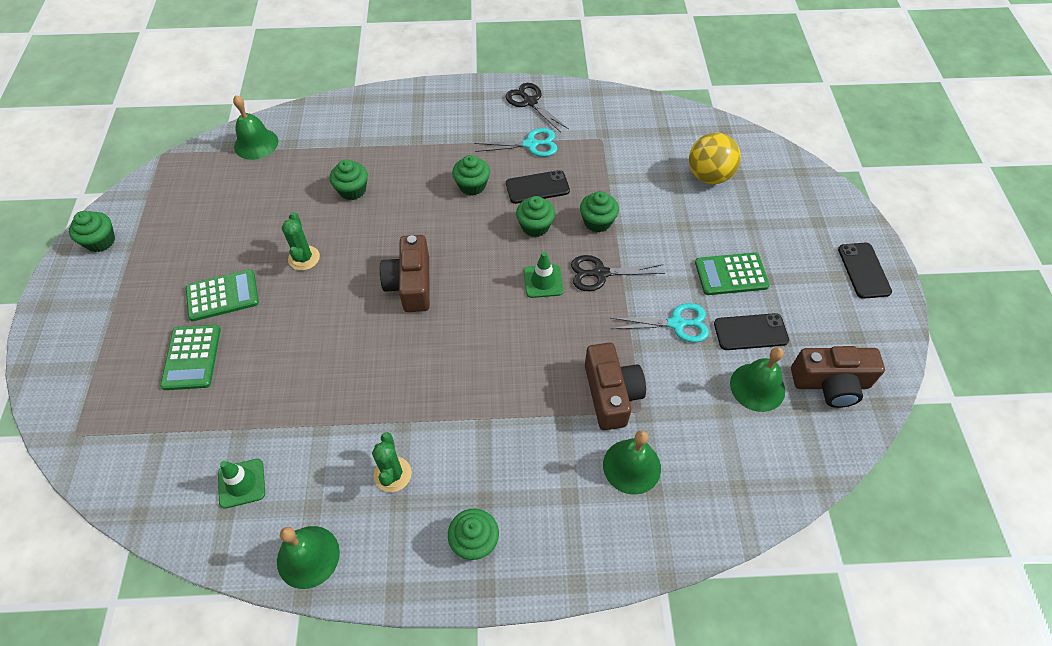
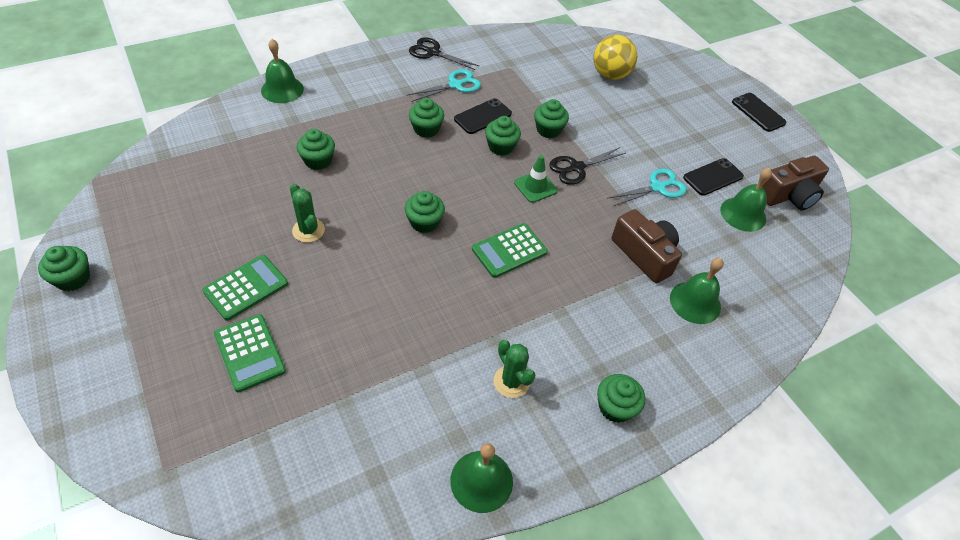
camera: 30 degrees left, 5 degrees down
(241, 483) = (376, 444): green traffic cone -> none
(256, 144) = (192, 145): green bell -> green bell (282, 89)
(411, 284) = (424, 222): brown camera -> green cupcake
(731, 274) = (672, 141): green calculator -> green calculator (509, 251)

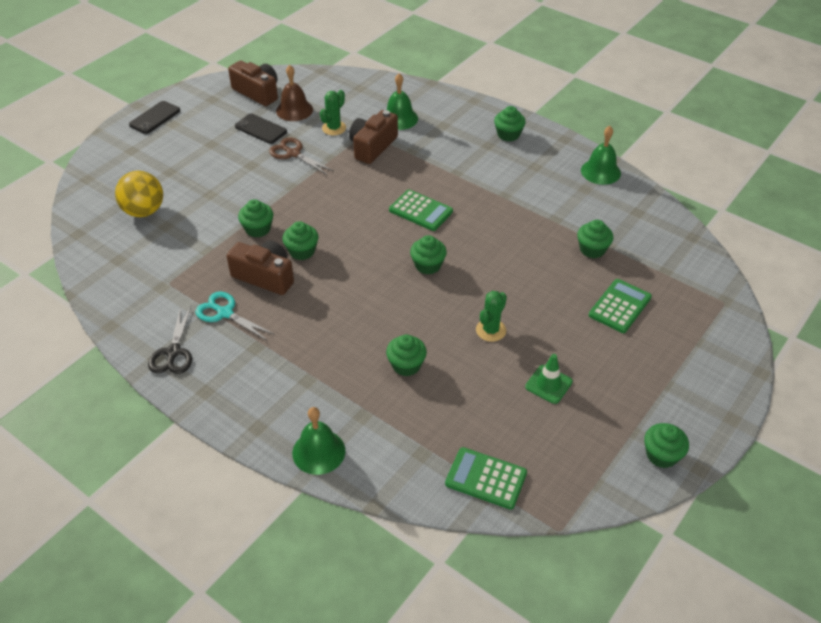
camera: 110 degrees left, 5 degrees down
(246, 287) = (573, 338): green calculator -> green calculator (486, 478)
(426, 129) = (309, 308): green cupcake -> green cupcake (592, 249)
(482, 116) = (265, 276): black phone -> brown camera
(511, 381) = (528, 178): green cactus -> green cactus (334, 128)
(535, 187) = (339, 217): green traffic cone -> green traffic cone (548, 384)
(576, 168) = (299, 200): black scissors -> none
(657, 187) = (293, 153): turquoise scissors -> brown scissors
(743, 214) = (294, 110): green bell -> brown bell

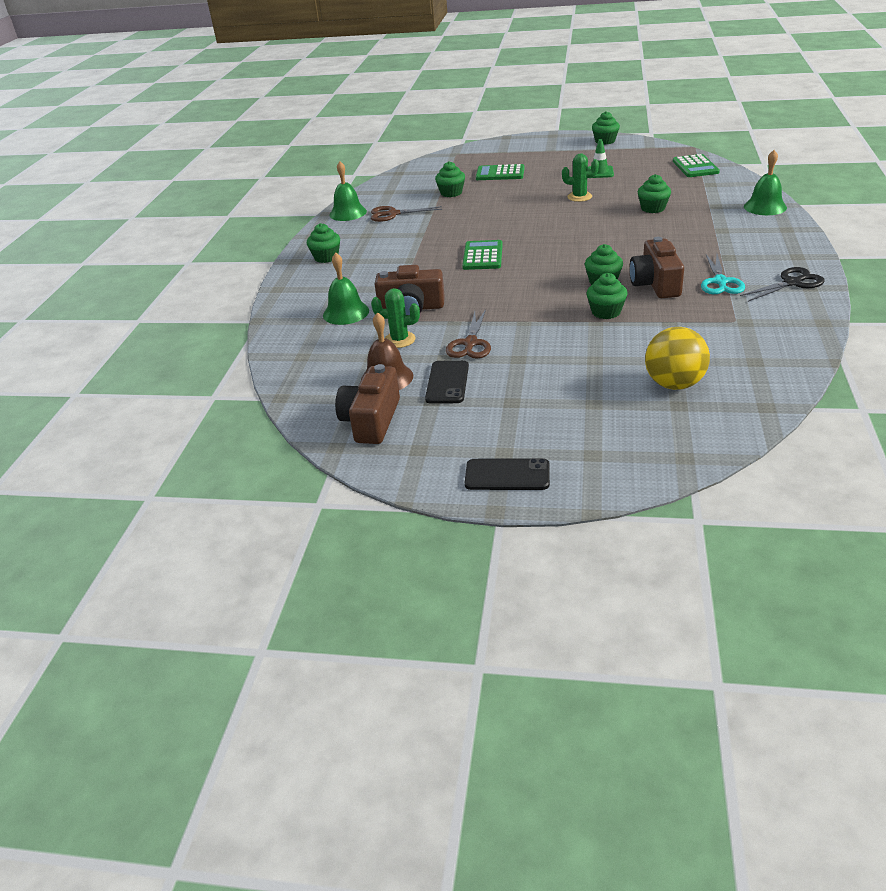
camera: 115 degrees left, 10 degrees down
(428, 265) = (545, 233): green cupcake -> none
(570, 195) = (393, 214): none -> brown scissors

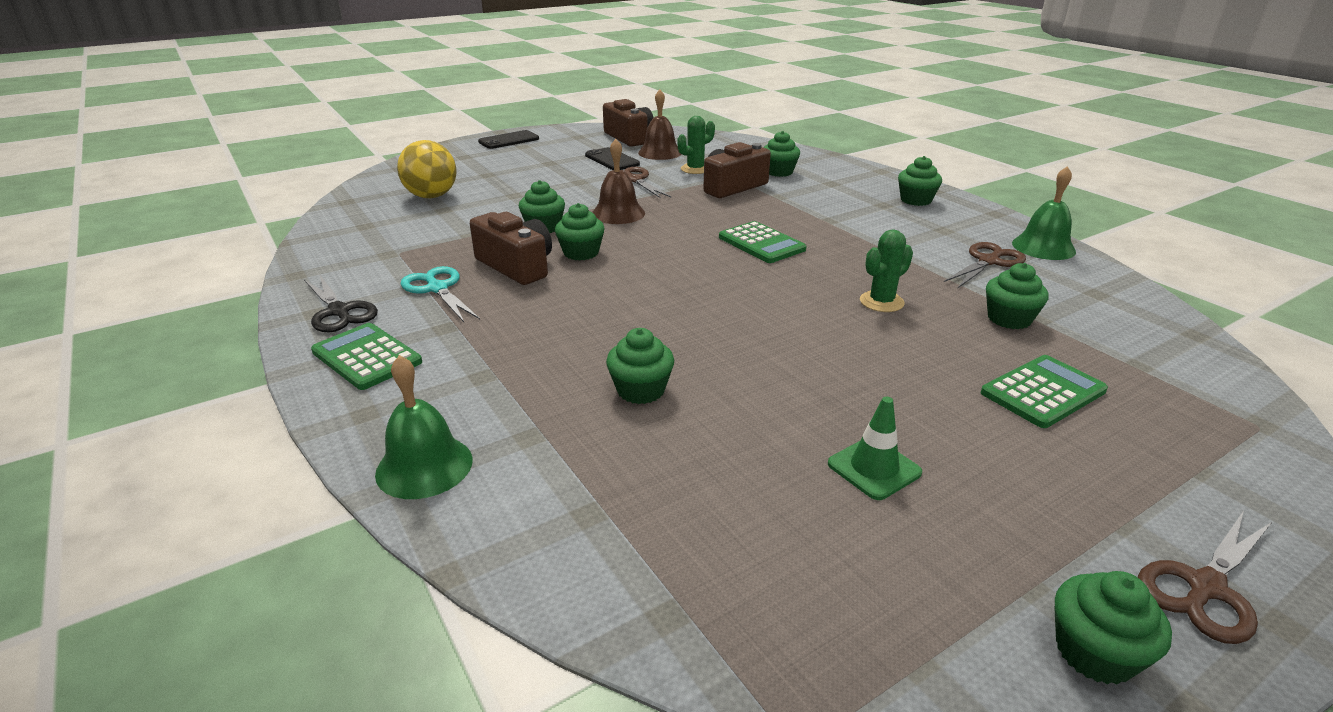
camera: 135 degrees right, 5 degrees down
(346, 313) = (779, 172): green bell -> green cupcake
(535, 308) = (618, 213): none -> brown bell
(556, 141) = (1205, 587): none -> brown scissors
(579, 197) = (801, 377): green cactus -> green cactus (881, 302)
(695, 167) = (683, 587): green calculator -> green calculator (366, 357)
(792, 283) = (339, 311): black scissors -> black scissors turned 60 degrees counterclockwise

